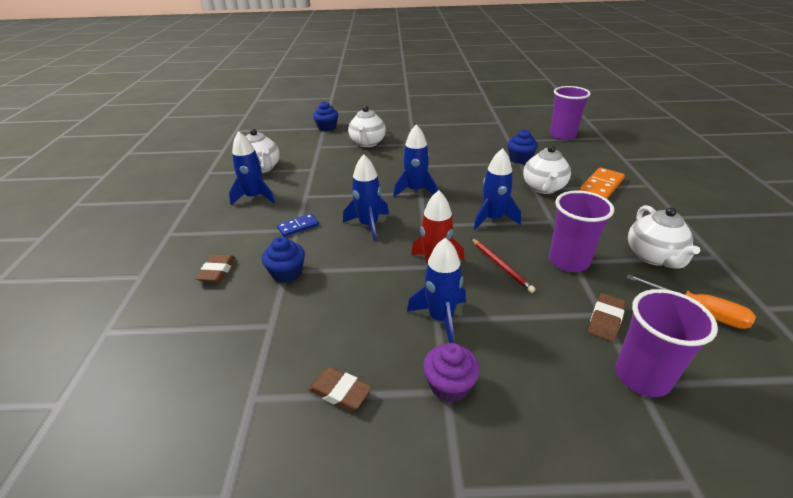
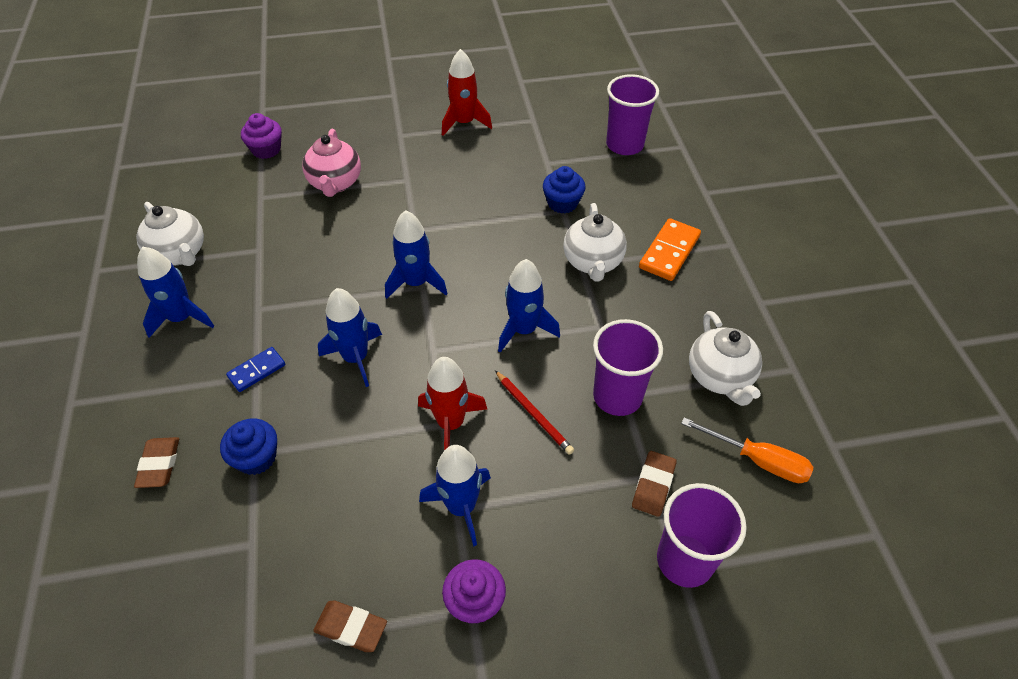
camera: 10 degrees left, 15 degrees up
(327, 127) = (266, 150): blue cupcake -> purple cupcake
(367, 143) = (335, 183): white teapot -> pink teapot
(453, 122) = (464, 123): none -> red rocket

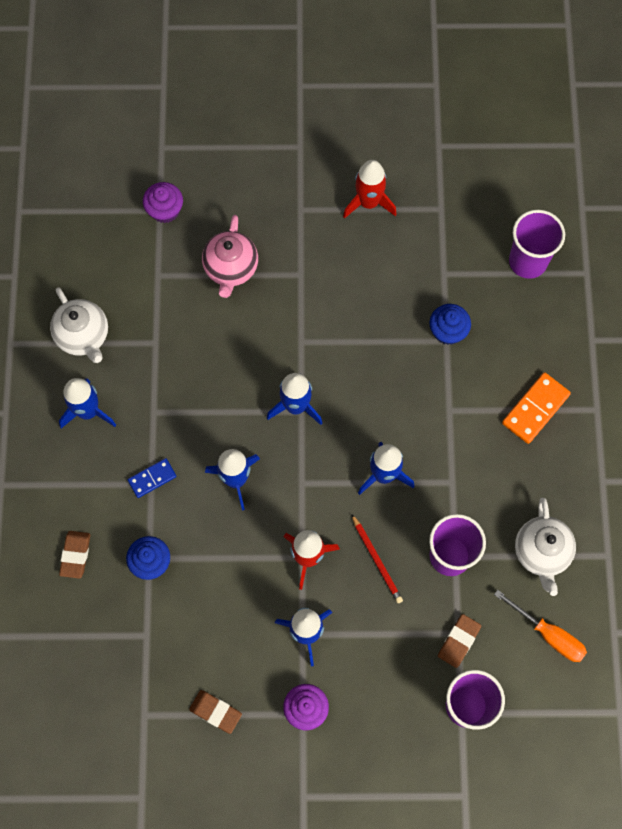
camera: 10 degrees right, 20 degrees up
(592, 262) = (461, 409): white teapot -> none

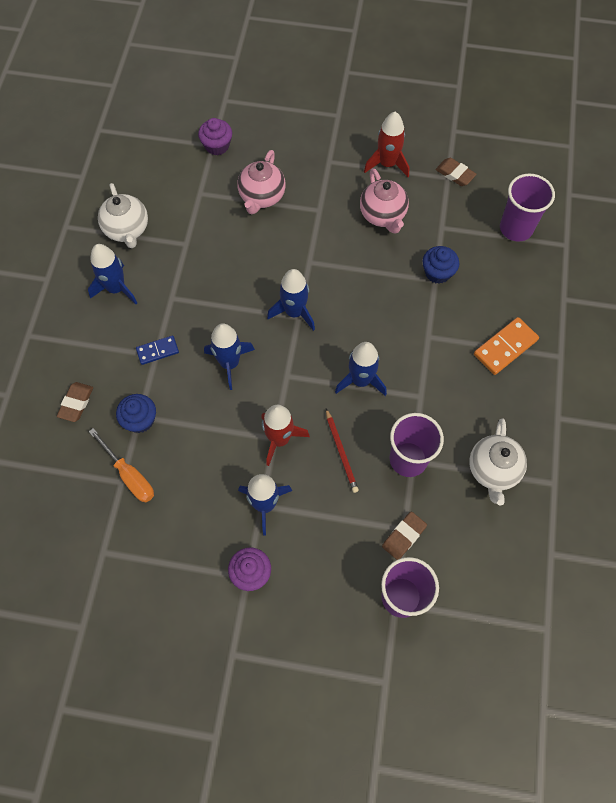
camera: 10 degrees right, 5 degrees down
(215, 712) = (168, 561): brown eraser -> brown eraser (455, 174)
(374, 269) = (383, 215): none -> pink teapot
(548, 634) = (489, 544): orange screwdriver -> orange screwdriver (129, 475)

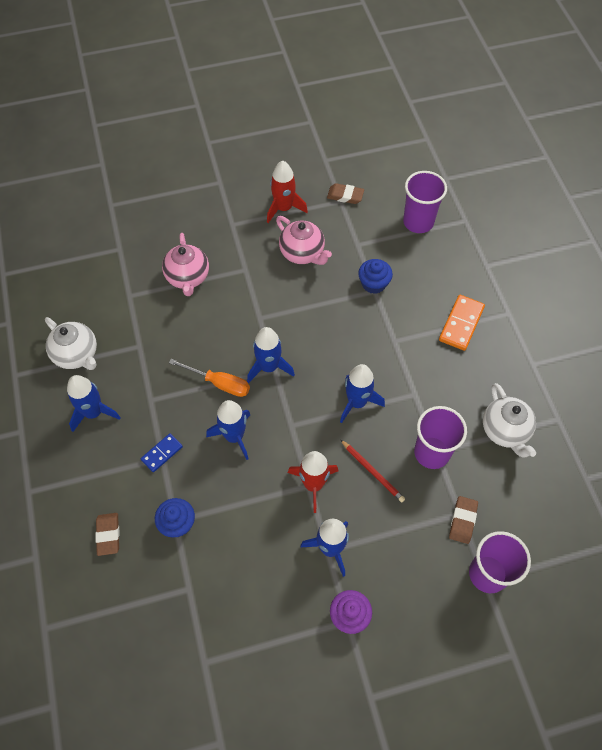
camera: 25 degrees left, 5 degrees down
(129, 475) = (193, 579): orange screwdriver -> orange screwdriver (219, 383)
(217, 146) = (124, 248): purple cupcake -> none

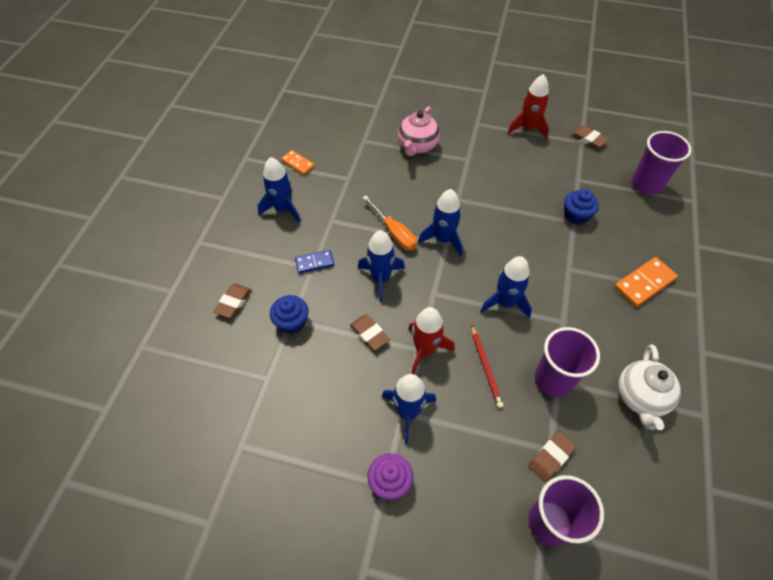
camera: 30 degrees right, 5 degrees down
(77, 355) = (298, 163): white teapot -> orange domino
(256, 496) = (369, 334): none -> brown eraser
(302, 253) = (524, 167): pink teapot -> none

